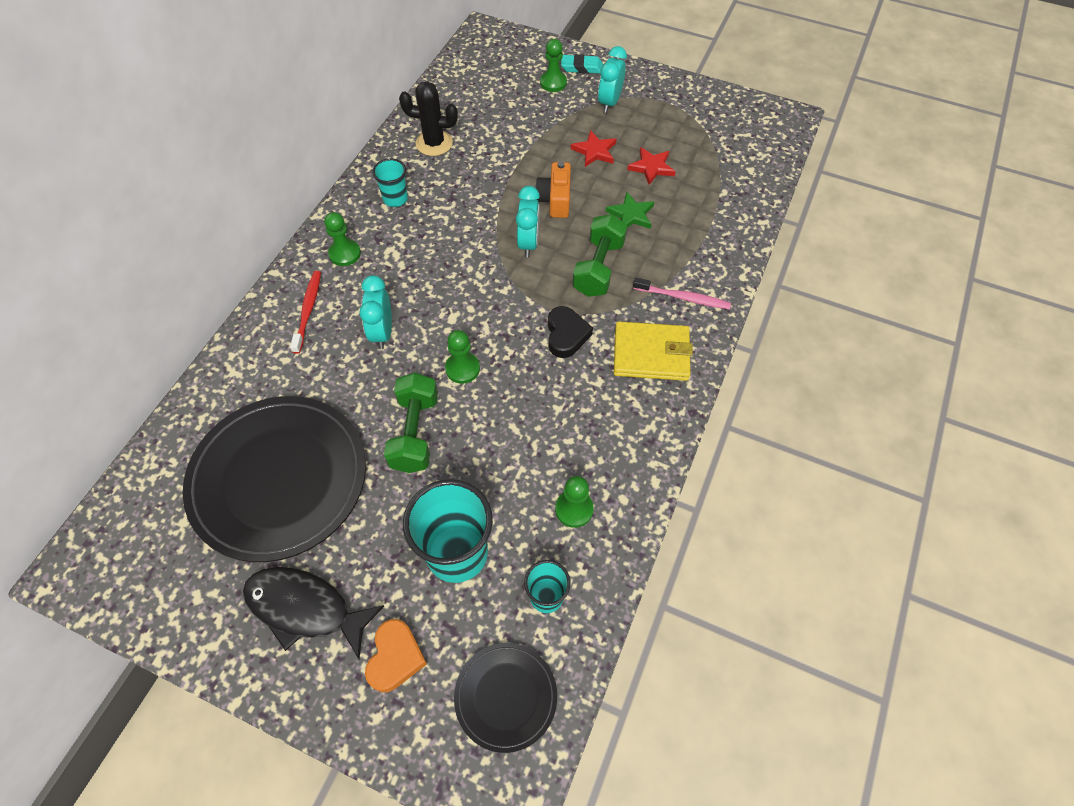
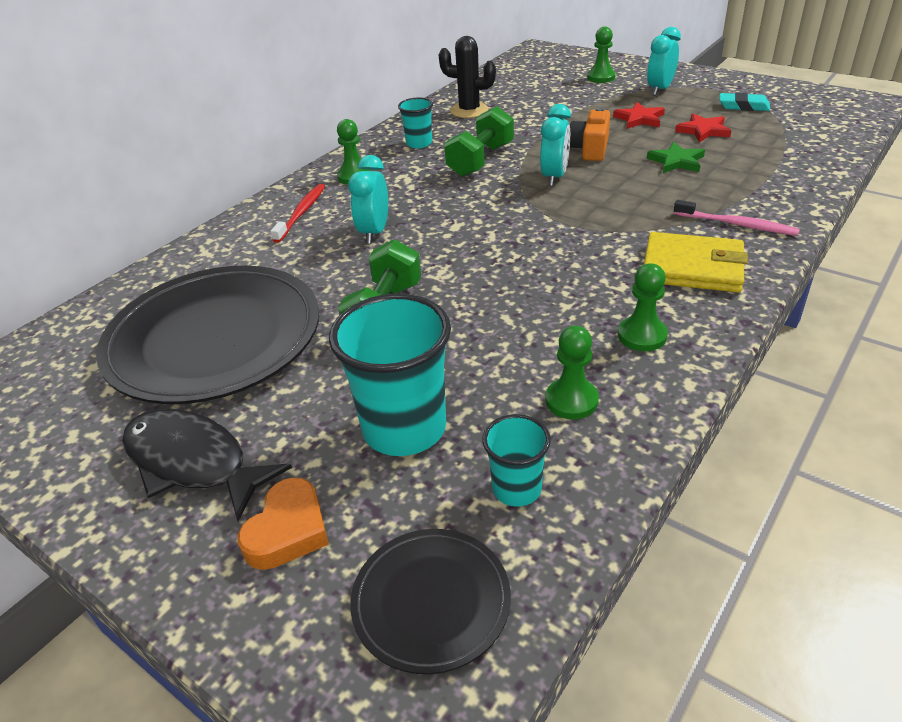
camera: 15 degrees right, 20 degrees down
(462, 368) = (456, 265): green pawn -> green pawn (642, 335)
(566, 335) = (586, 246): black heart -> none
(581, 67) = (632, 69): turquoise eraser -> turquoise eraser (743, 106)
(598, 268) = (633, 197): green dumbbell -> green dumbbell (480, 160)

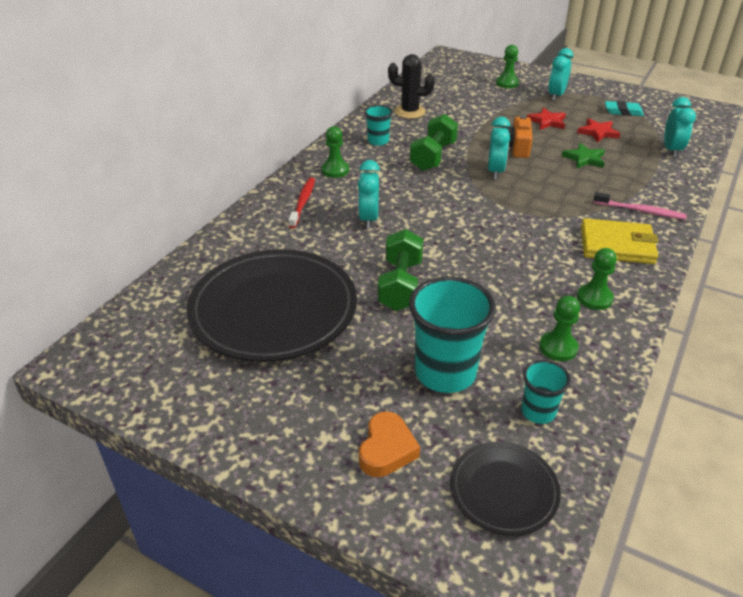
camera: 10 degrees left, 0 degrees up
(193, 462) = (296, 404): black fish -> none
(798, 150) = (671, 150): none -> turquoise clock

